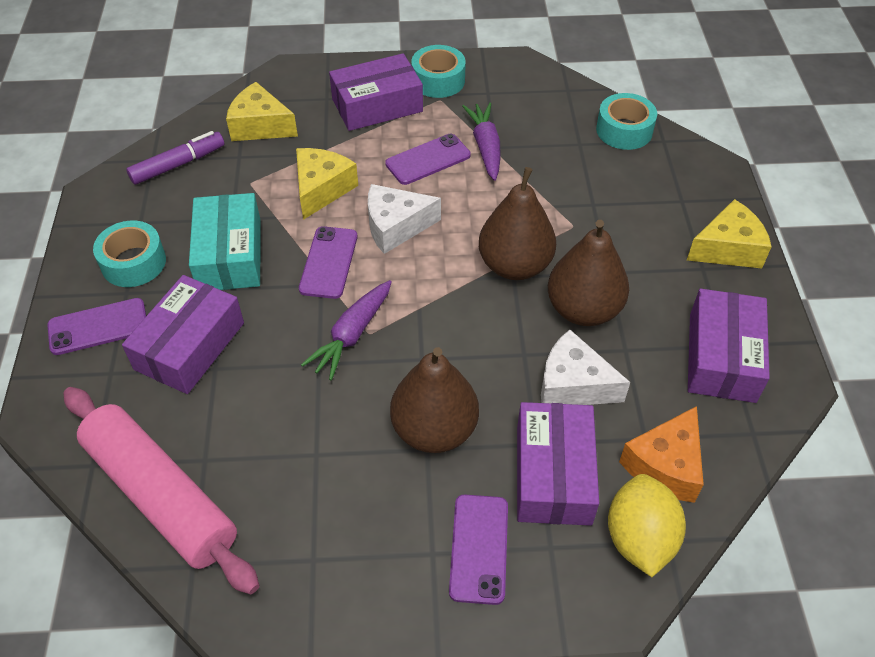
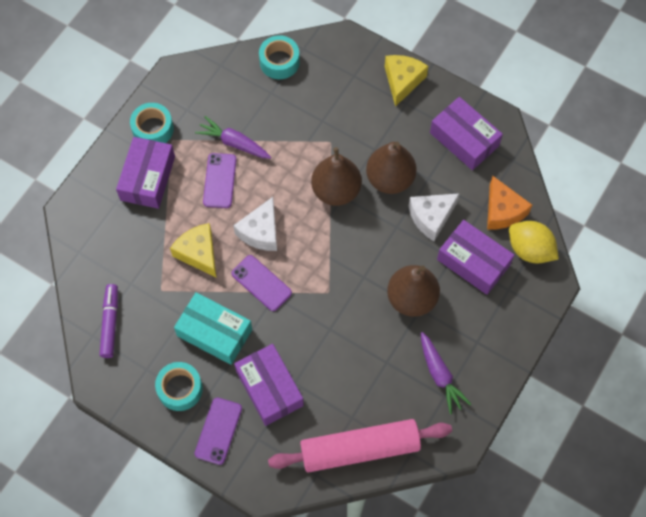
camera: 55 degrees left, 15 degrees up
(260, 126) = (111, 256): yellow cheese -> none
(352, 335) = (323, 301): purple carrot -> purple carrot (440, 375)
(479, 548) = (488, 320): purple phone -> none

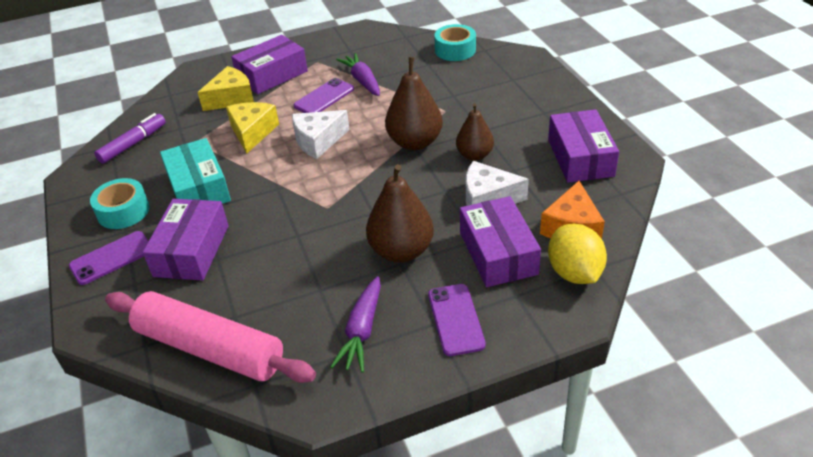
camera: 40 degrees right, 25 degrees down
(153, 129) = (310, 51): turquoise tape -> none
(261, 283) = (277, 174): purple phone -> purple phone (456, 319)
(390, 179) = (474, 155): brown pear -> brown pear, size x0.65
(402, 81) = (555, 98): yellow cheese -> yellow cheese (231, 98)

